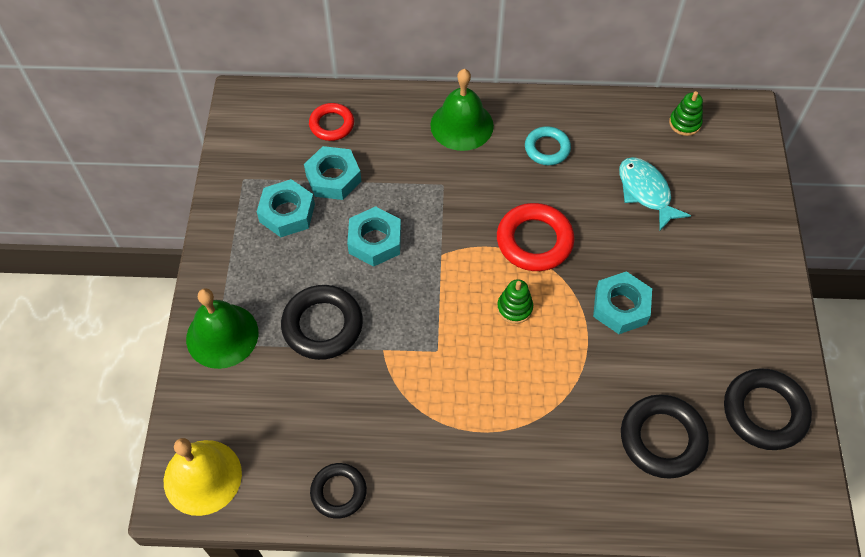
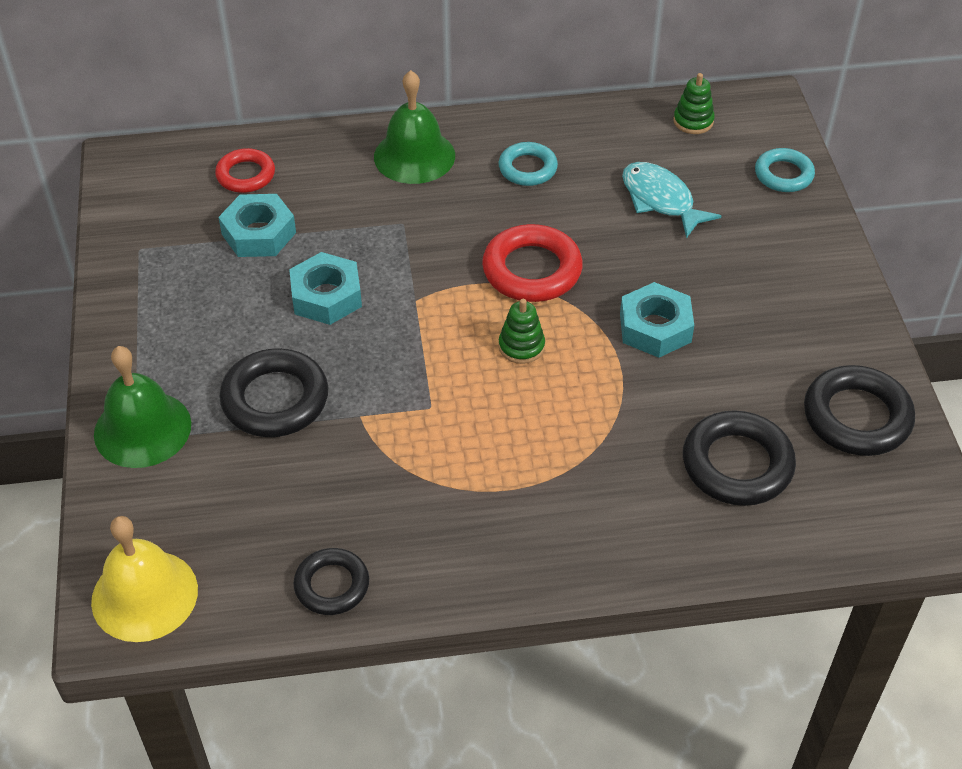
camera: 10 degrees left, 10 degrees down
(287, 213) = (204, 280): turquoise nut -> none
(748, 182) = (783, 174): none -> turquoise ring

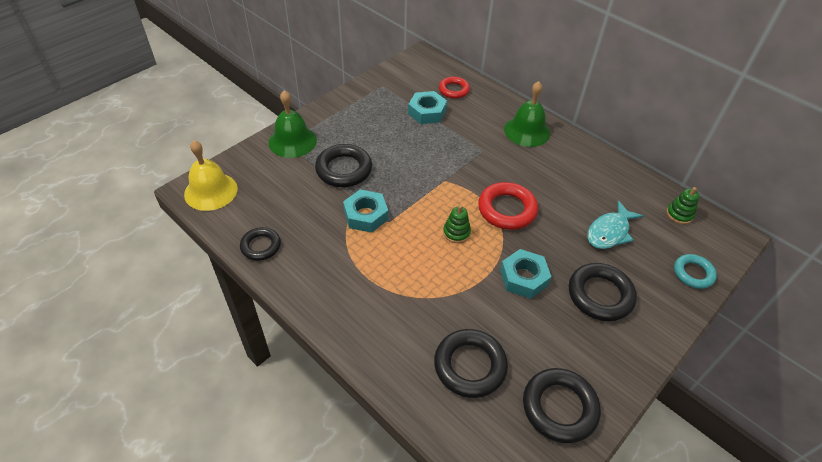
camera: 50 degrees right, 0 degrees up
(326, 296) = (415, 151): turquoise nut -> turquoise nut (366, 215)
(527, 168) = (567, 171): turquoise ring -> none
(660, 200) = (609, 232): turquoise fish -> turquoise fish turned 150 degrees counterclockwise
(742, 275) = (600, 295): none -> black ring

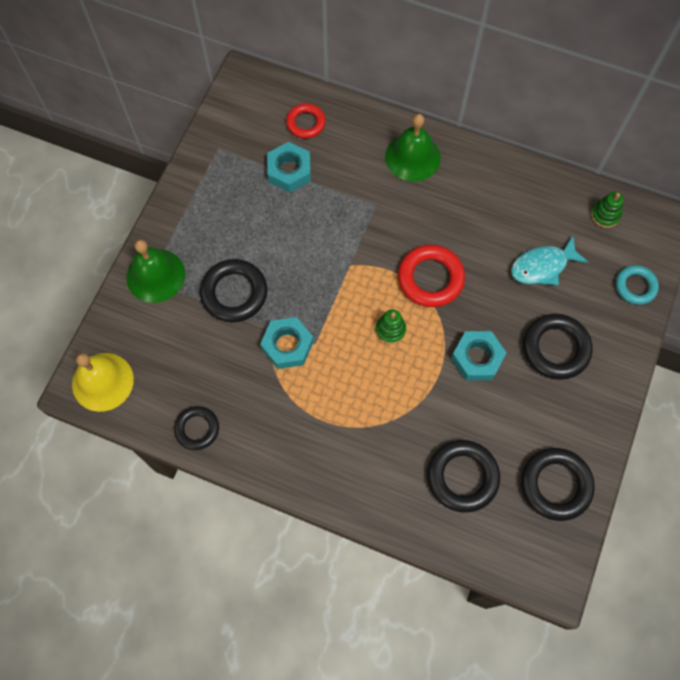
camera: 20 degrees left, 20 degrees up
(609, 232) = (542, 266): turquoise fish -> turquoise fish turned 45 degrees clockwise

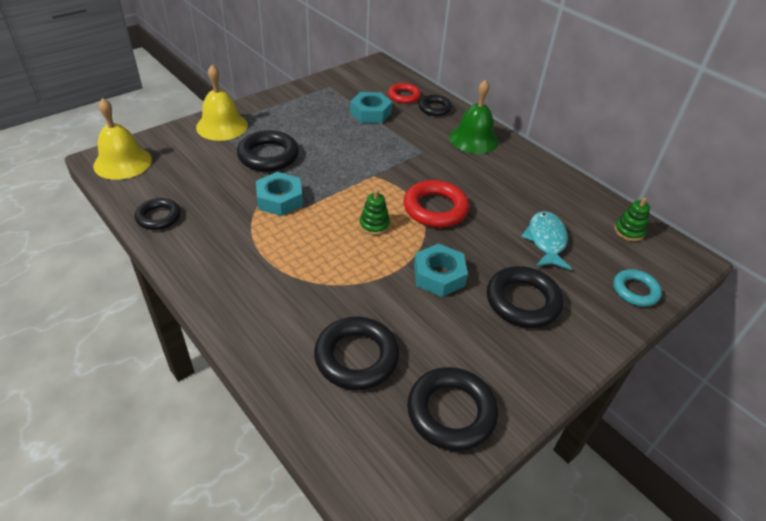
camera: 25 degrees right, 25 degrees down
(155, 275) = (222, 126): green bell -> yellow bell
(348, 127) = (434, 108): none -> black ring
(542, 266) = (546, 241): turquoise fish -> turquoise fish turned 90 degrees clockwise

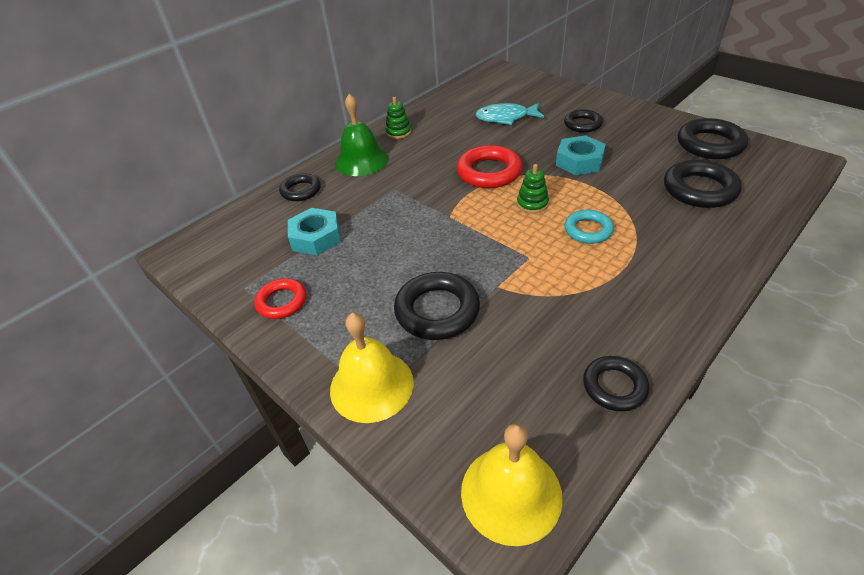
camera: 90 degrees left, 0 degrees up
(279, 199) = (523, 278): turquoise nut -> none
(404, 96) = (272, 216): red ring -> red ring (282, 302)
(523, 301) = (582, 124): black ring -> black ring, size x0.63
(629, 231) = (476, 87): green stacking toy -> green stacking toy (398, 132)
(635, 290) = (541, 86): turquoise ring -> turquoise ring (588, 230)

